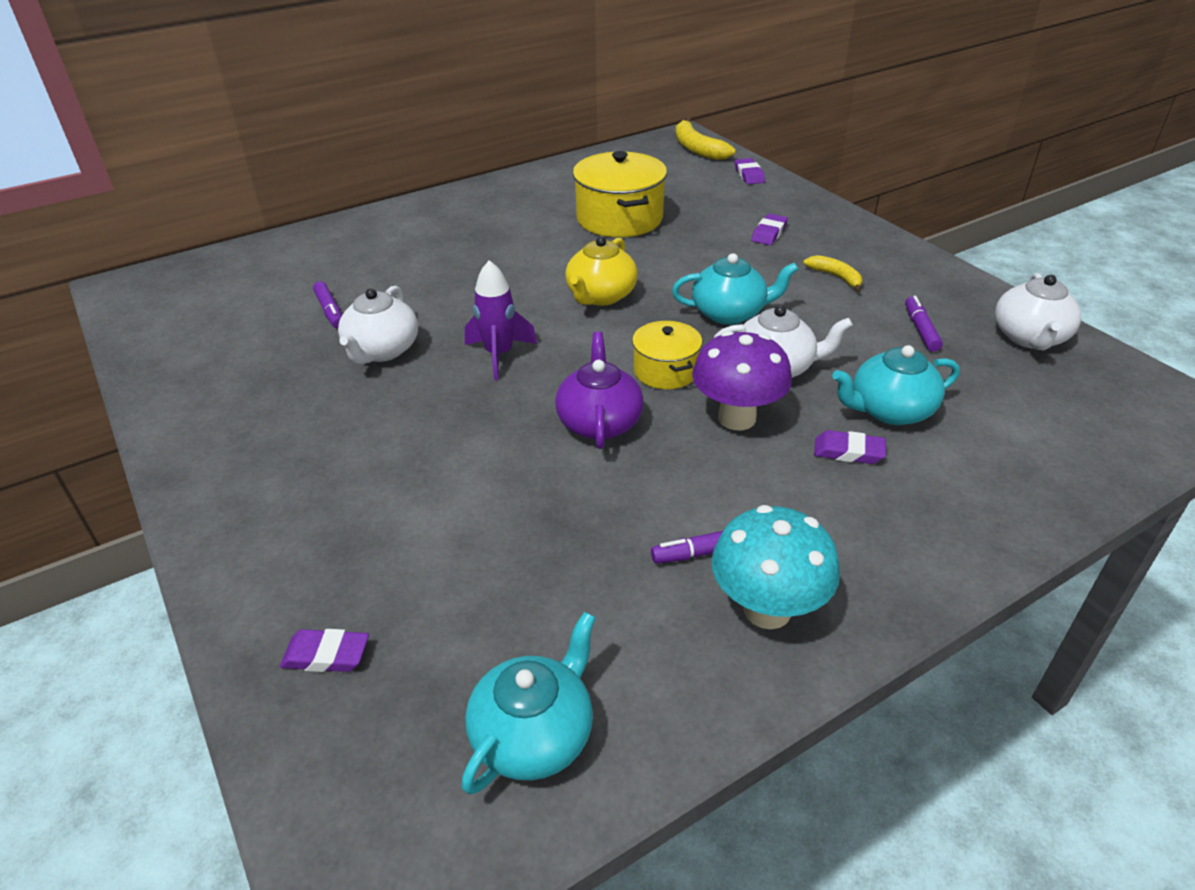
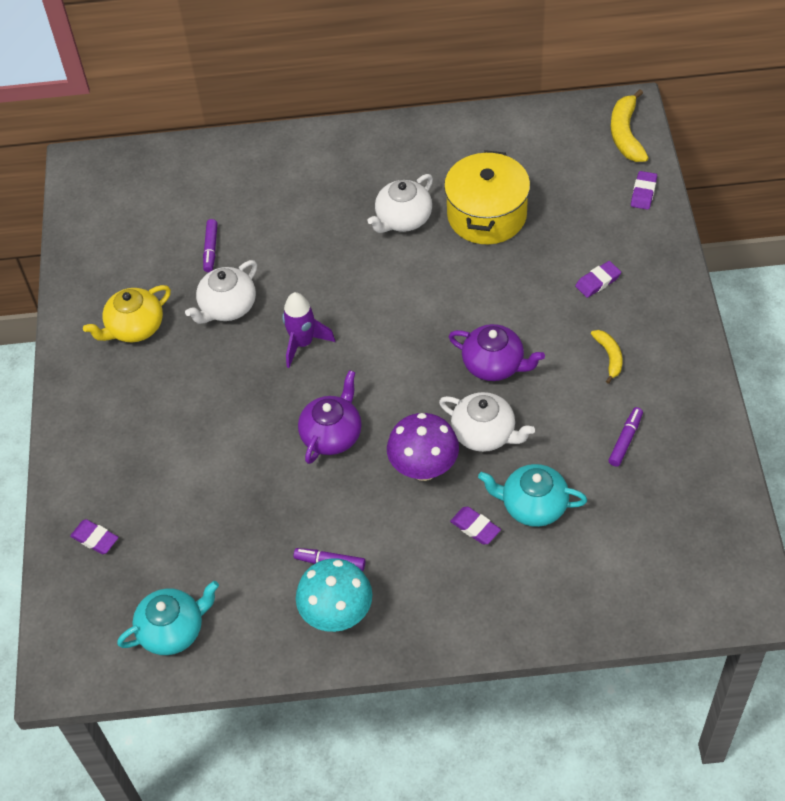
camera: 30 degrees right, 15 degrees up
(601, 296) = (411, 307): yellow teapot -> yellow teapot (135, 327)
(665, 371) = (406, 405): yellow pot -> none
(729, 313) = (494, 365): turquoise teapot -> purple teapot
(1029, 338) = (702, 482): white teapot -> white teapot (403, 219)

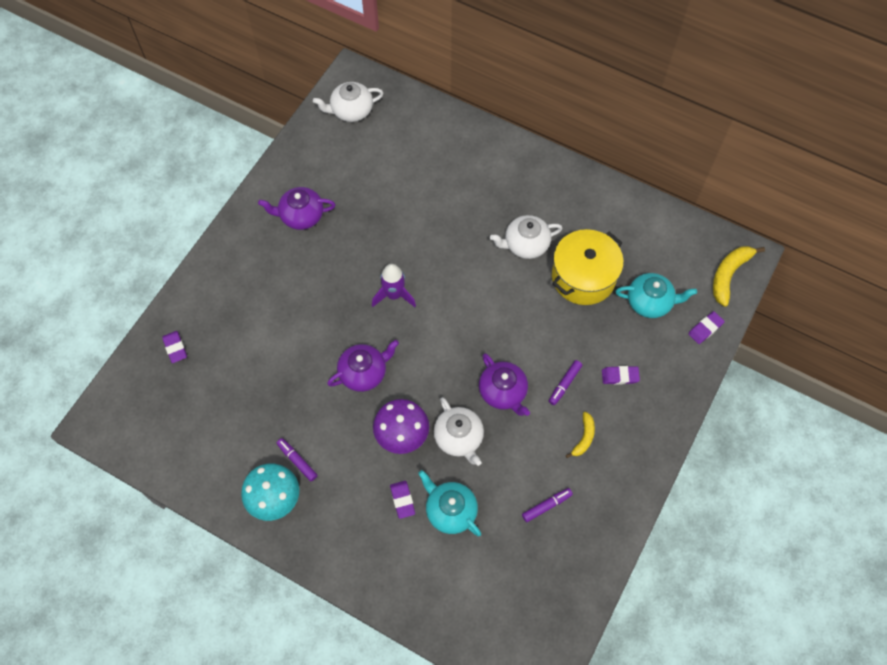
camera: 30 degrees right, 10 degrees up
(135, 327) = (301, 216): yellow teapot -> purple teapot
(173, 630) = (175, 441): turquoise teapot -> turquoise teapot (650, 302)
(211, 249) = (387, 189): purple marker -> purple marker (564, 384)
(227, 307) = (367, 238): white teapot -> white teapot (351, 110)

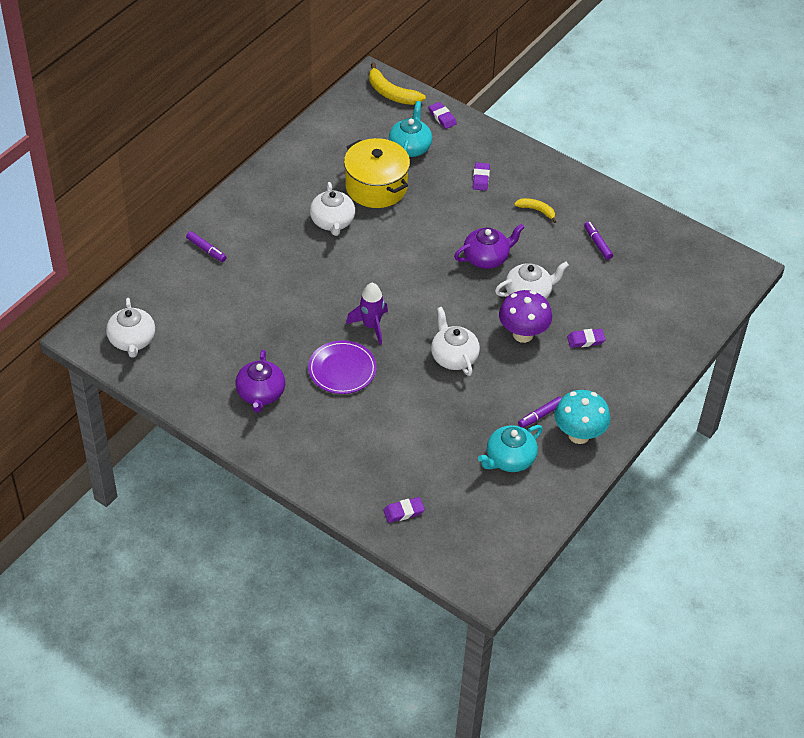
camera: 85 degrees left, 15 degrees down
(337, 277) = (342, 369): none -> purple plate
(364, 373) = (453, 357): purple teapot -> white teapot
(450, 510) = (597, 308): turquoise teapot -> turquoise teapot (509, 459)
(564, 384) = (484, 215): purple marker -> purple marker (206, 250)

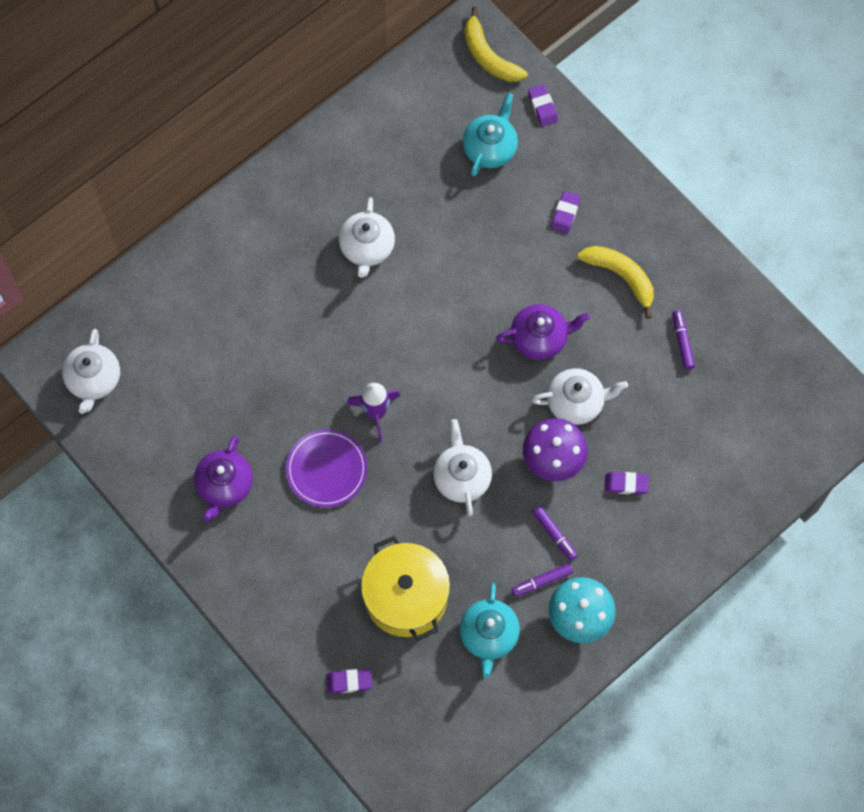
camera: 15 degrees right, 20 degrees up
(206, 250) = (207, 262): purple marker -> purple marker (554, 534)
(376, 187) = (433, 203): yellow pot -> yellow pot (406, 597)
(509, 459) = (489, 635): turquoise teapot -> turquoise teapot turned 60 degrees counterclockwise
(537, 210) = (621, 277): yellow banana -> yellow banana, size x1.66

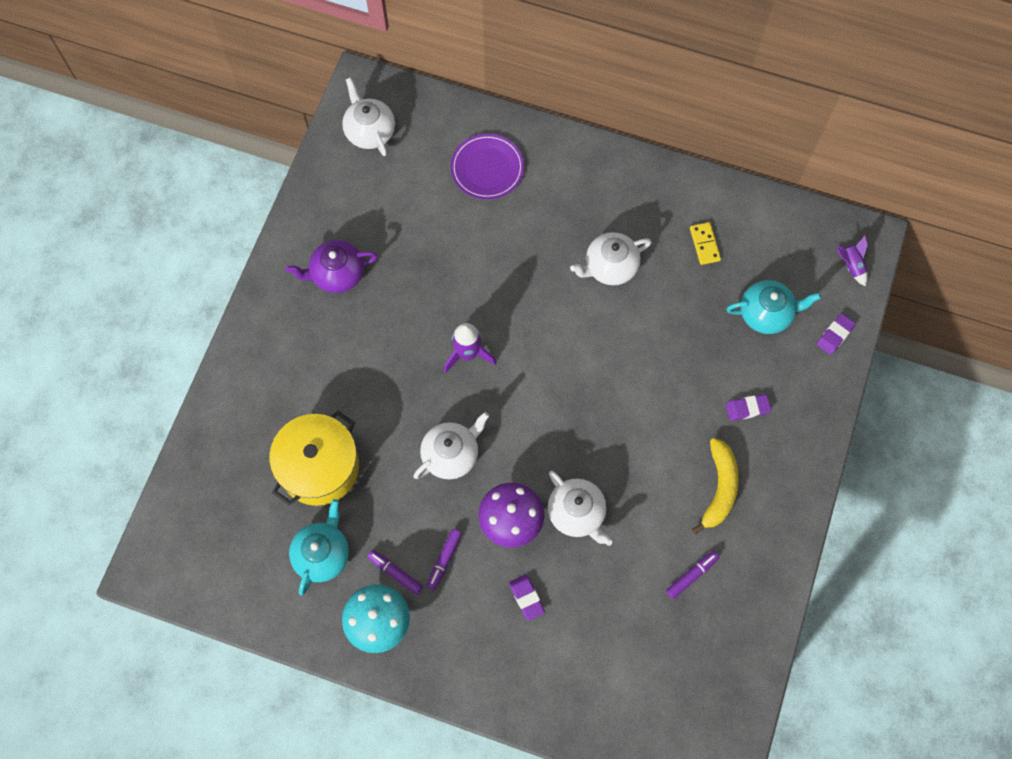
camera: 60 degrees right, 0 degrees up
(94, 380) = (369, 131): white teapot -> white teapot turned 90 degrees clockwise
(326, 469) = (395, 343): purple plate -> purple plate (487, 168)
(349, 682) = (221, 462): purple eraser -> none
(395, 159) = (704, 244): none -> yellow domino
(488, 56) = (851, 266): yellow banana -> purple rocket
(489, 635) = (322, 554): turquoise teapot -> turquoise teapot turned 135 degrees clockwise
(540, 338) = (617, 450): purple teapot -> none

